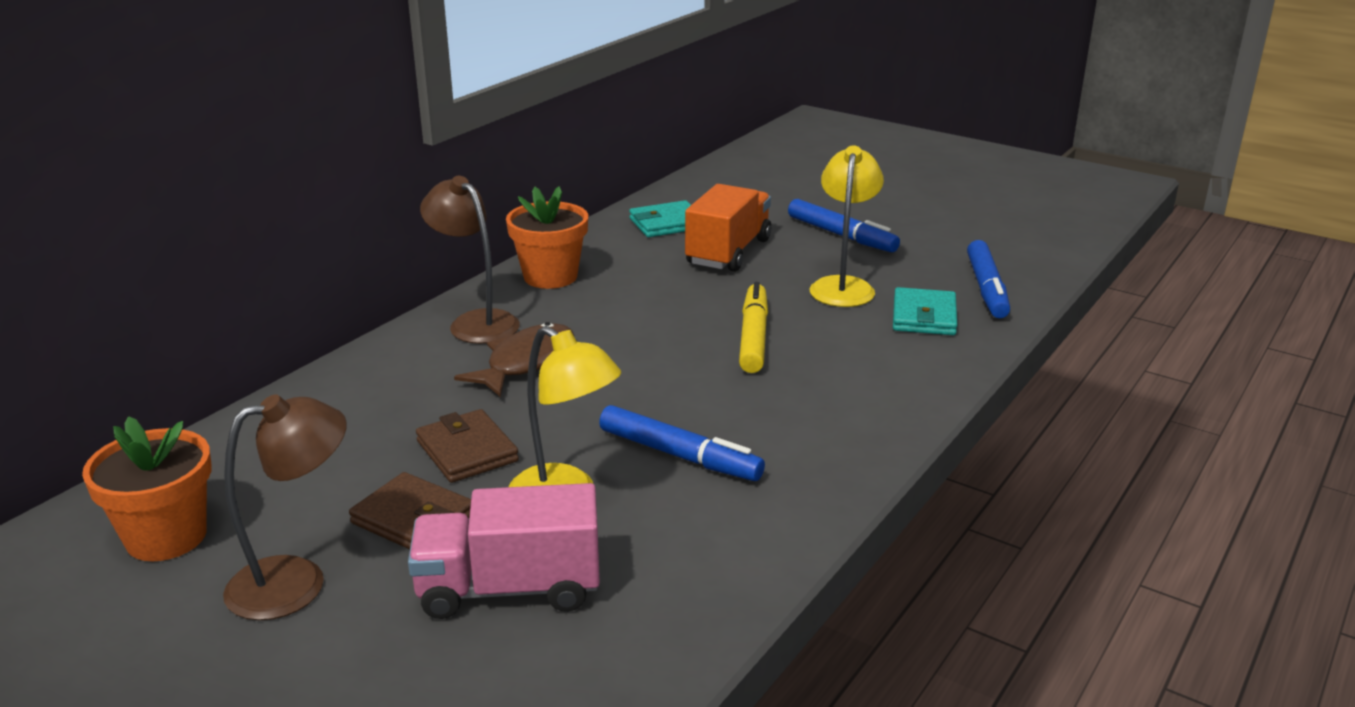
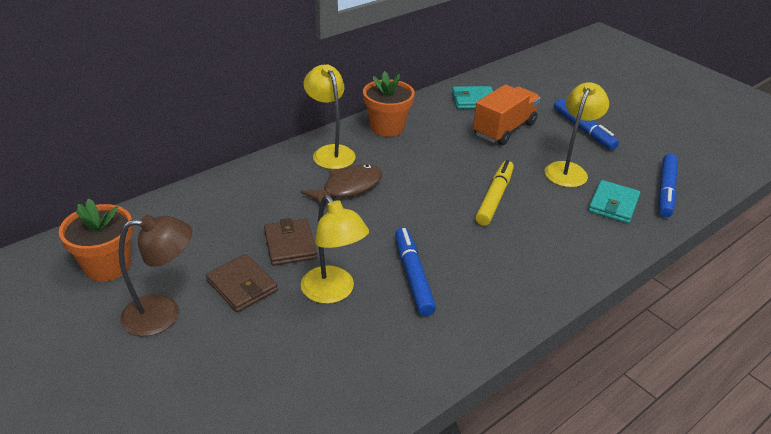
camera: 15 degrees right, 10 degrees up
(476, 322) = (330, 152): brown lamp -> yellow lamp
(509, 589) = (277, 349): pink truck -> none
(678, 455) = (413, 276): blue marker -> blue marker turned 150 degrees counterclockwise

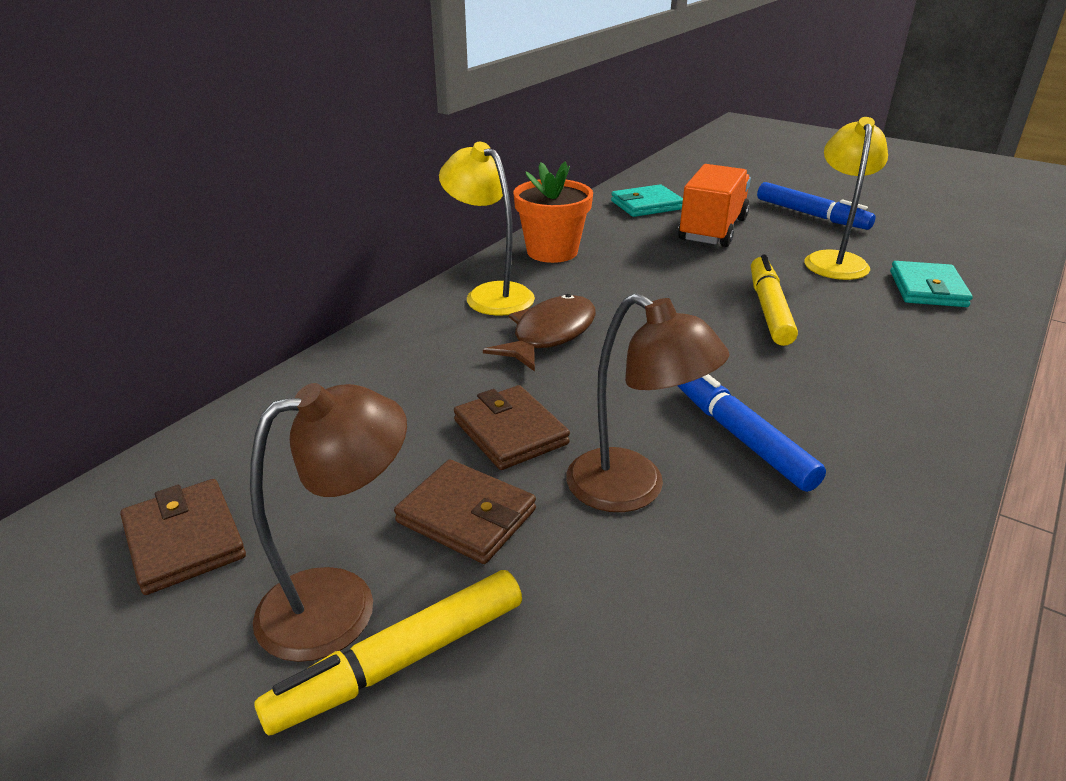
camera: 15 degrees left, 5 degrees down
(107, 266) = (184, 540): orange flower pot -> brown wallet
(177, 346) = (402, 661): none -> yellow marker
(333, 292) = (632, 490): yellow lamp -> brown lamp
(666, 190) = (973, 262): blue marker -> none

